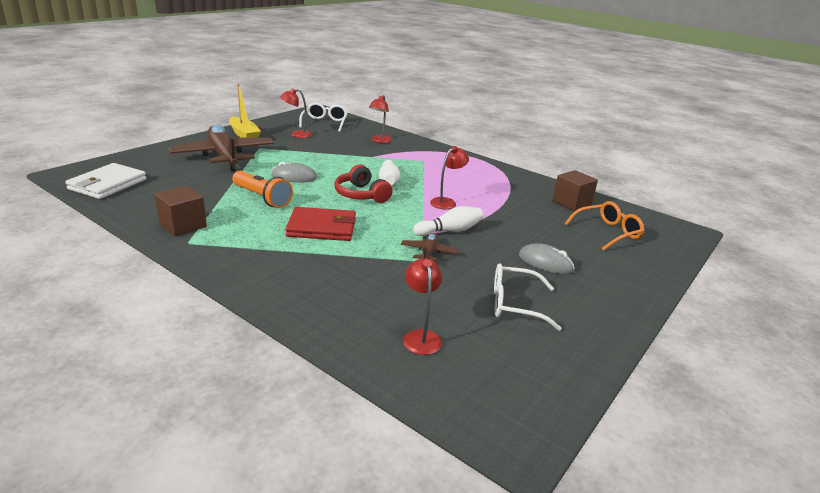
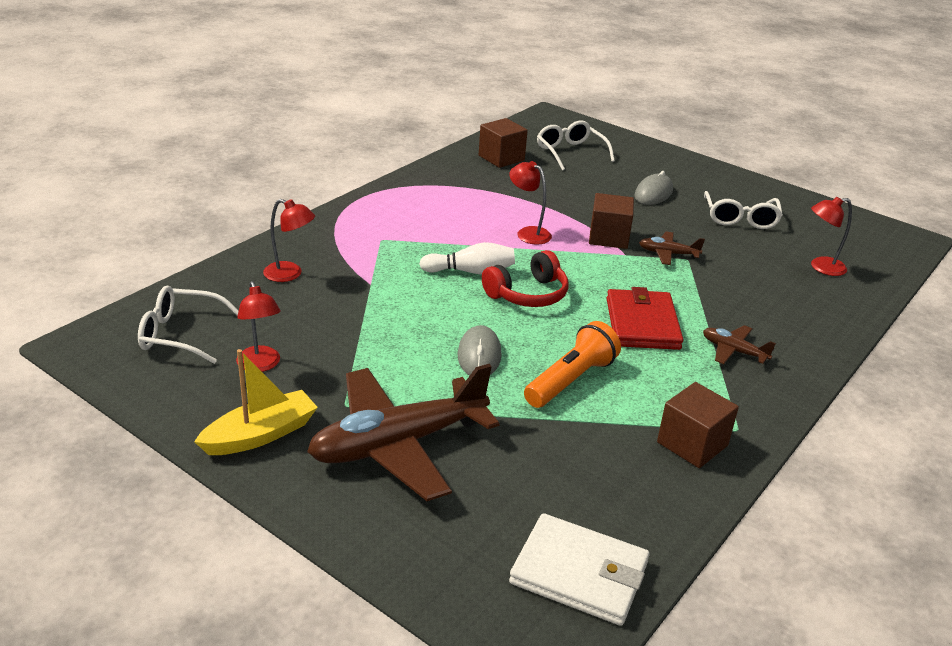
camera: 90 degrees left, 5 degrees up
(280, 258) = (733, 351): none -> brown plane
(450, 231) = (608, 237): white bowling pin -> brown cube
(607, 232) = (570, 152): orange glasses -> white glasses

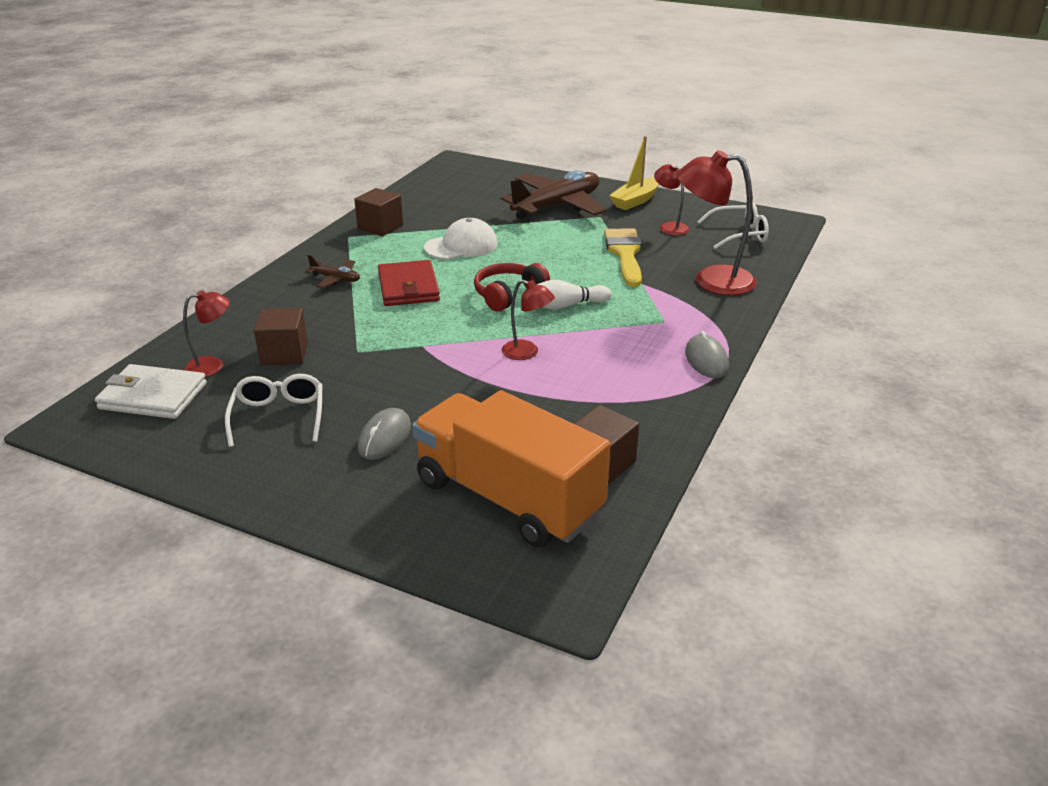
camera: 170 degrees right, 0 degrees up
(290, 274) = (711, 280): red lamp -> red lamp, size x1.84
(359, 328) = (625, 254): none -> yellow brush
(479, 355) = (530, 250): grey mouse -> grey mouse (706, 360)
(570, 152) = (508, 498): white glasses -> orange truck
(570, 380) = (461, 246): orange flashlight -> white cap
(579, 573) = (445, 180): white wallet -> white wallet (153, 396)
(608, 237) = (440, 362): brown cube -> brown cube (284, 354)
(668, 254) = (377, 354): brown plane -> none

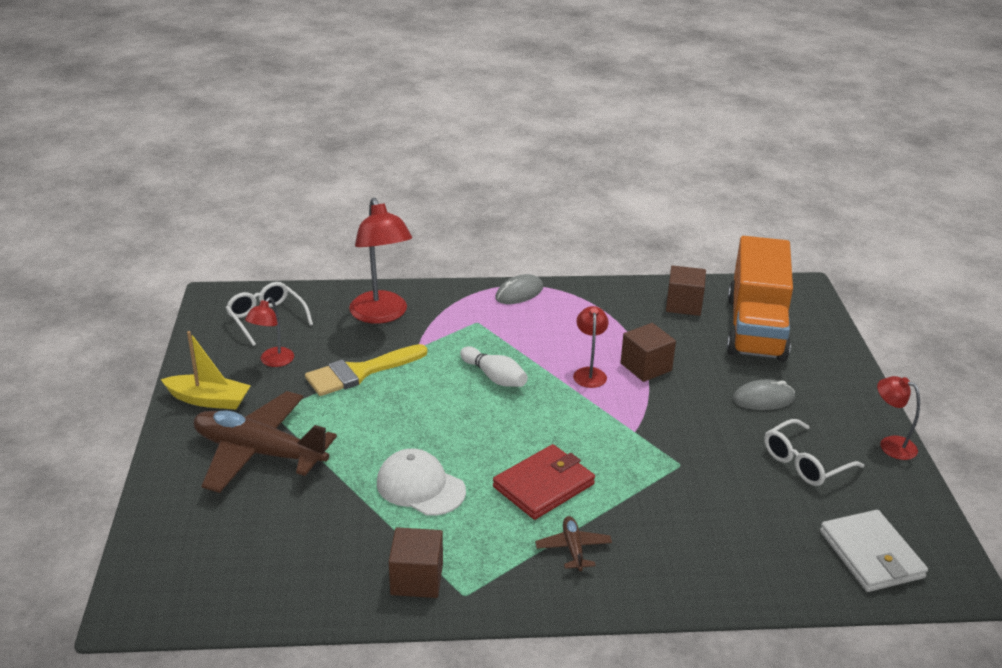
camera: 120 degrees left, 0 degrees up
(212, 366) = (795, 544): red lamp -> red lamp (890, 444)
(284, 354) = (731, 508): brown cube -> brown cube (646, 367)
(508, 295) = (503, 415): red headphones -> none

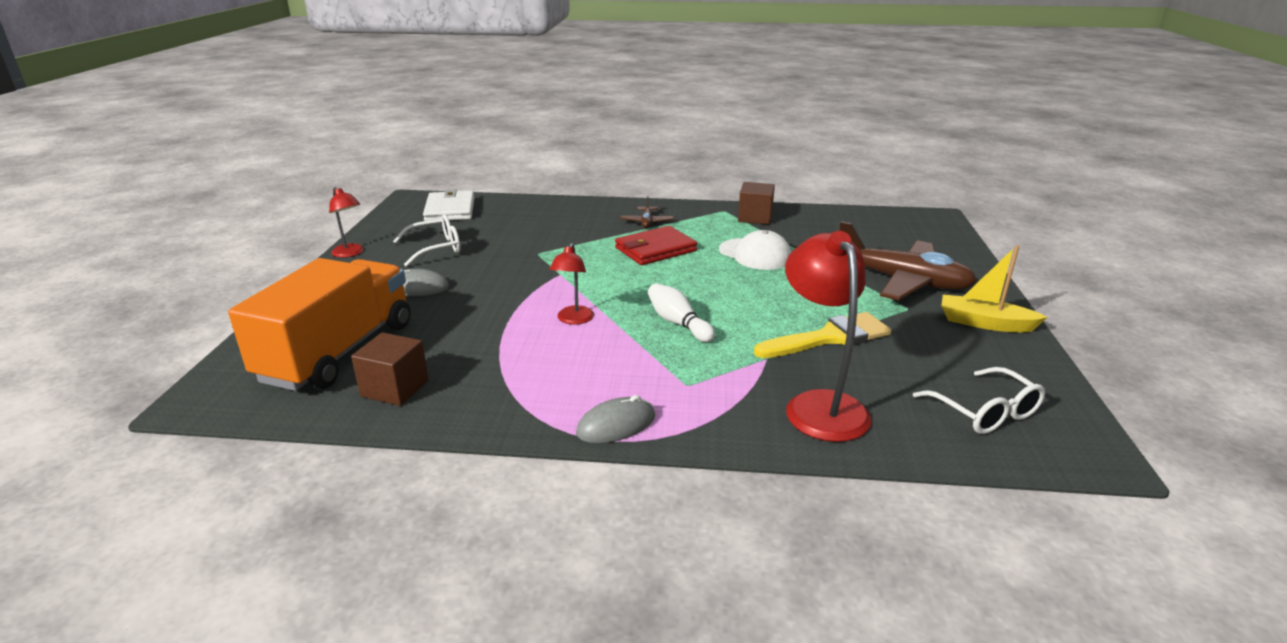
camera: 170 degrees left, 5 degrees down
(273, 361) = (939, 356): red lamp -> none
(646, 367) = (508, 321): brown cube -> none

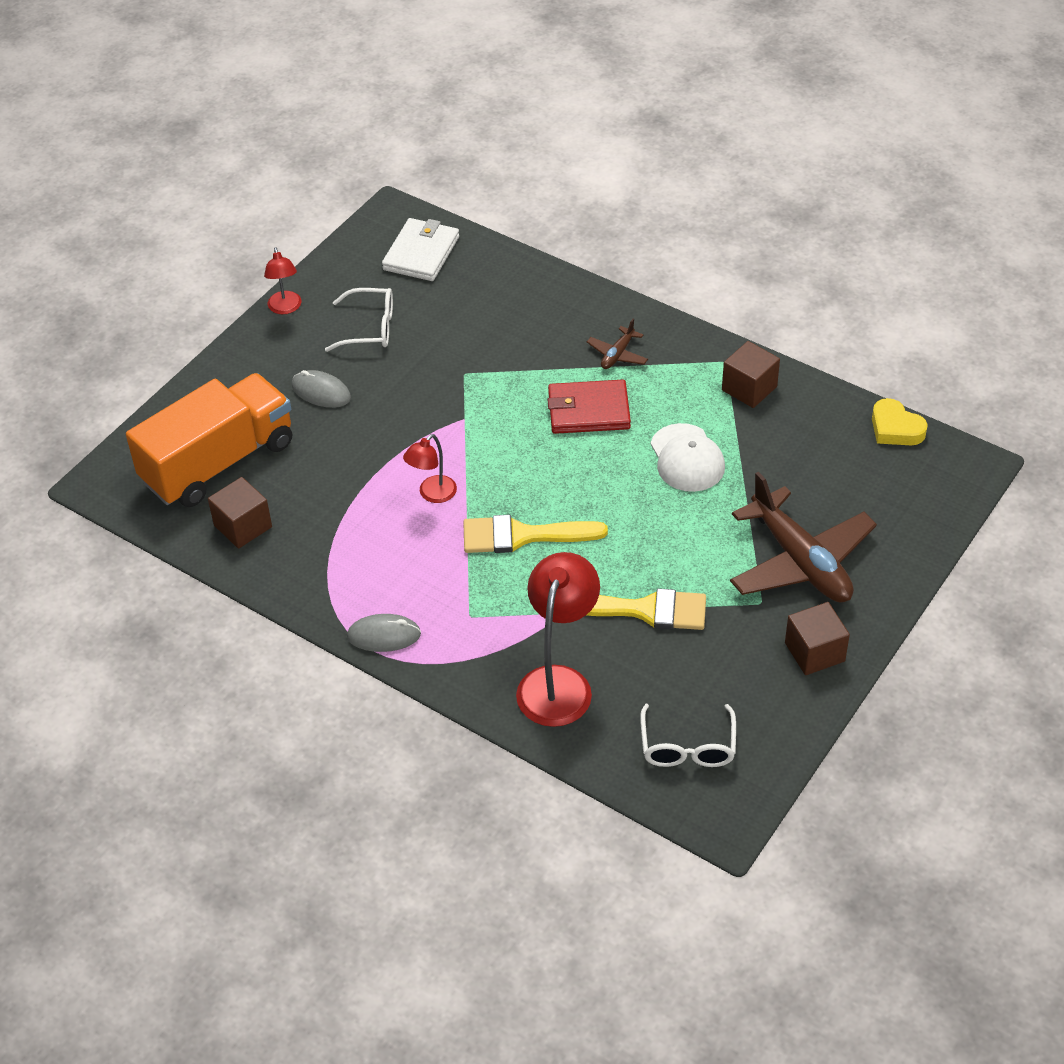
camera: 30 degrees right, 20 degrees up
(678, 323) = (522, 536): white bowling pin -> yellow brush
(869, 213) = (895, 428): none -> yellow heart
(985, 323) = (814, 652): yellow boat -> brown cube

